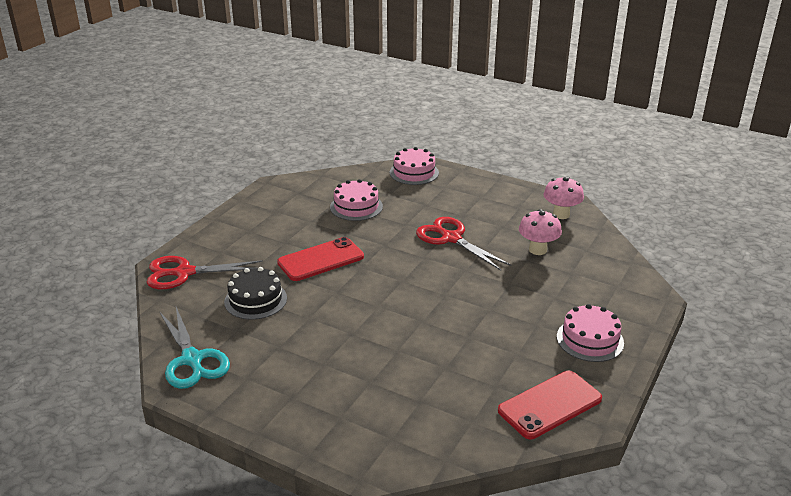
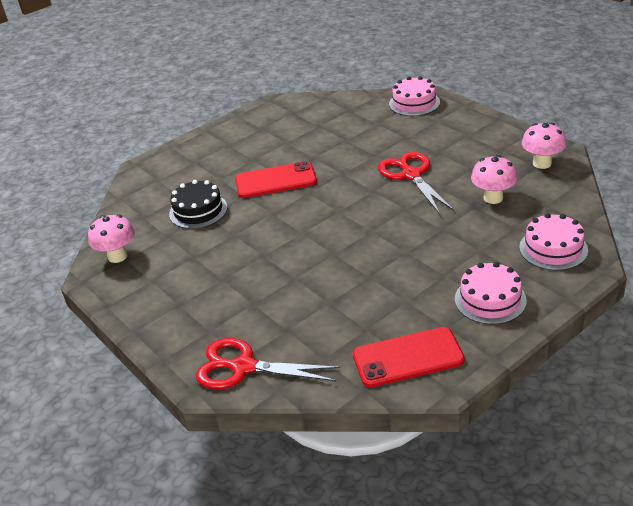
camera: 25 degrees right, 5 degrees up
(184, 273) = (153, 177): red scissors -> red scissors (243, 367)
(192, 359) = (117, 256): turquoise scissors -> pink mushroom
(356, 207) = (338, 132): pink cake -> pink cake (553, 249)

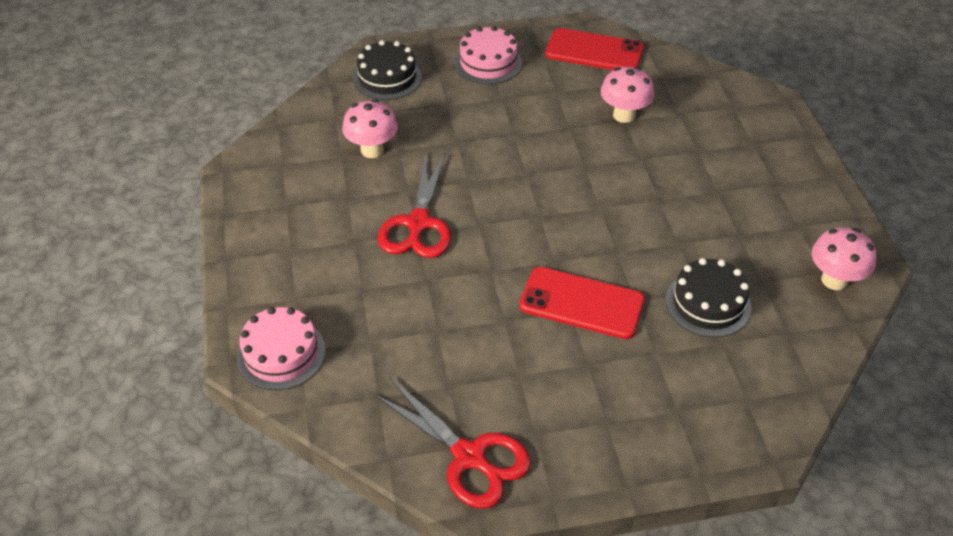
camera: 155 degrees left, 10 degrees up
(243, 367) = (734, 99): red scissors -> red scissors (469, 456)
(542, 163) = (273, 165): pink mushroom -> pink mushroom (624, 115)
(553, 249) = (387, 77): pink cake -> black cake

